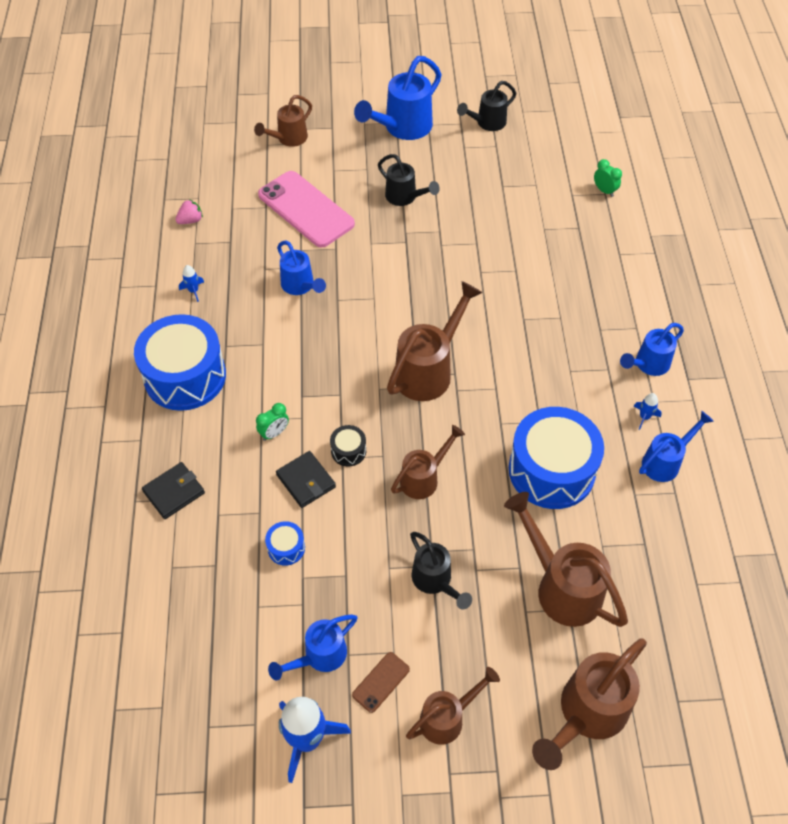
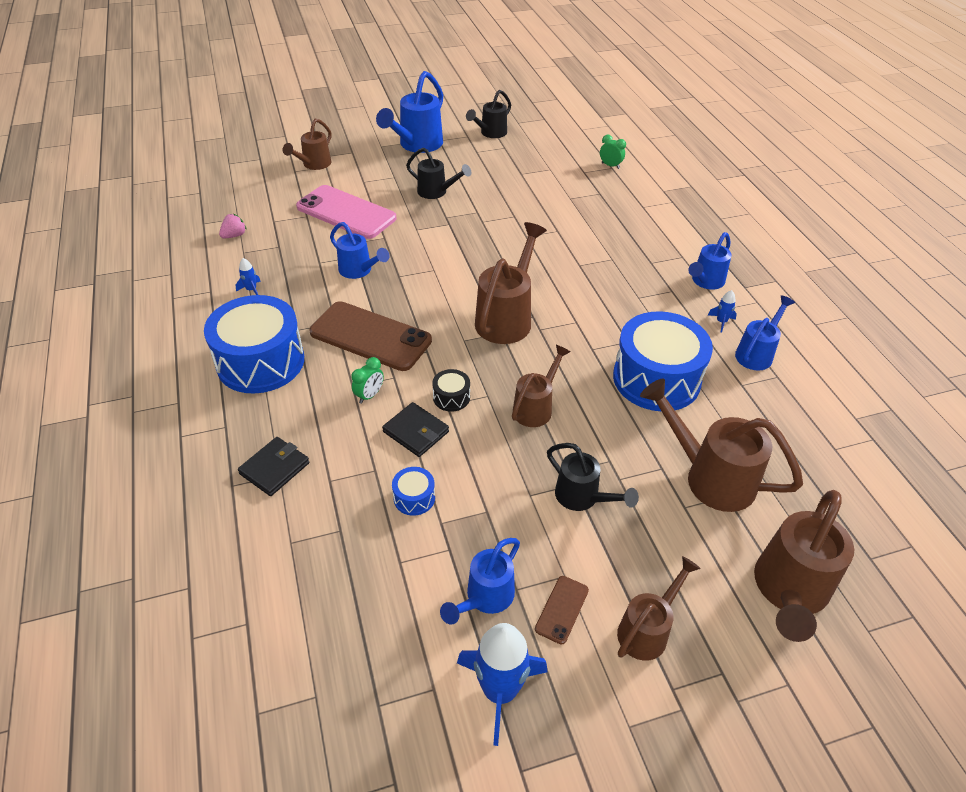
camera: 15 degrees left, 10 degrees down
(292, 367) = (370, 336): none -> brown phone

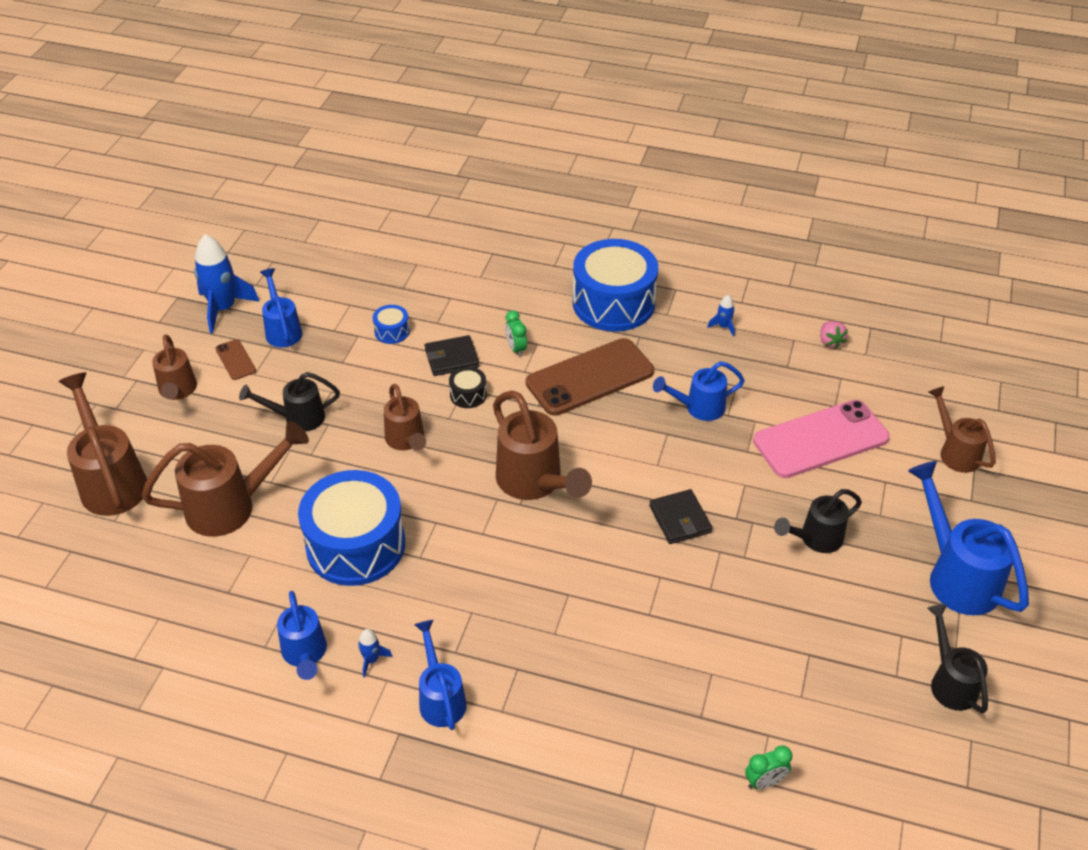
camera: 125 degrees right, 0 degrees up
(275, 468) = (488, 276): black wallet -> black wallet (680, 519)

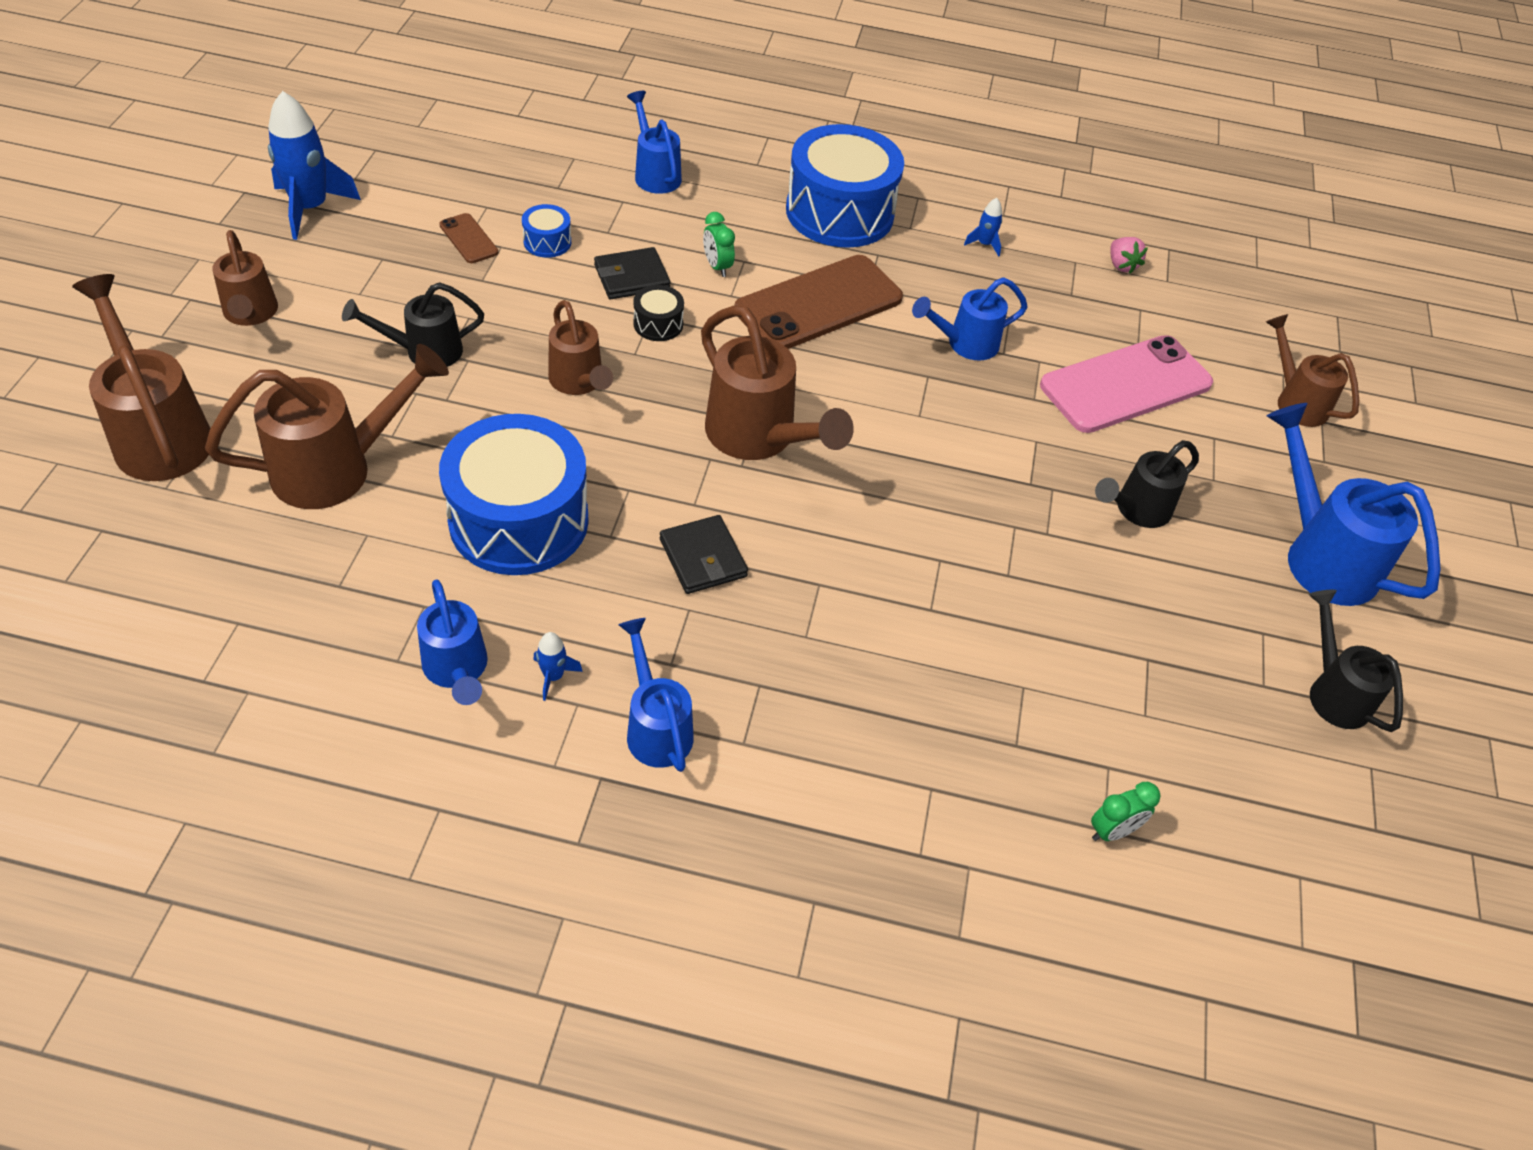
camera: 10 degrees left, 5 degrees up
(235, 360) = (331, 274): brown phone -> brown phone (468, 239)
(282, 329) = (395, 236): blue watering can -> blue watering can (655, 173)
(680, 519) = (957, 485): black wallet -> black wallet (703, 558)

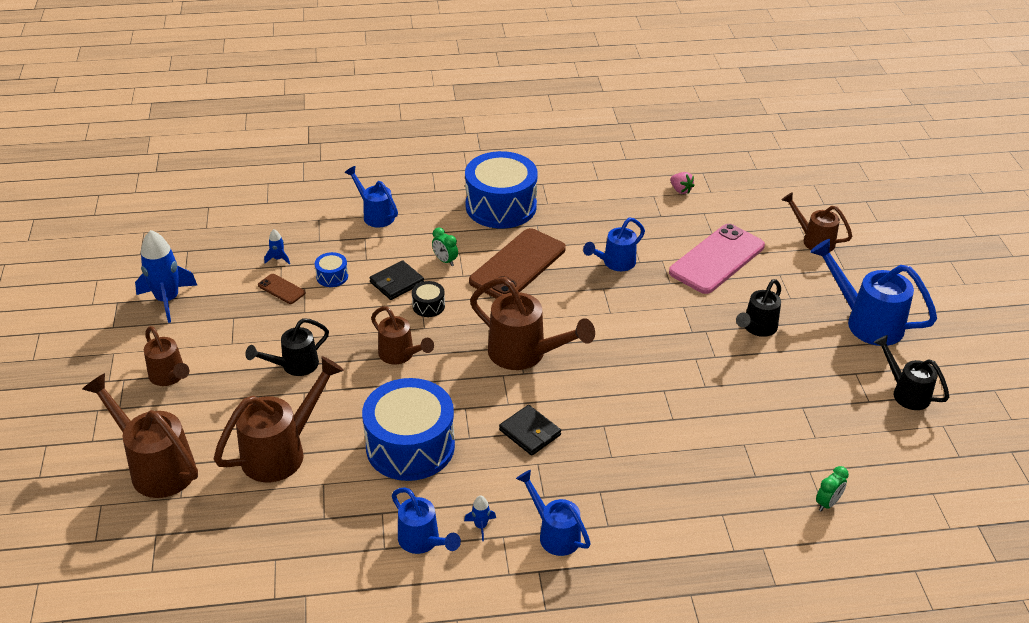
camera: 15 degrees left, 10 degrees down
(984, 244) = (596, 201): blue rocket -> blue rocket (278, 259)

